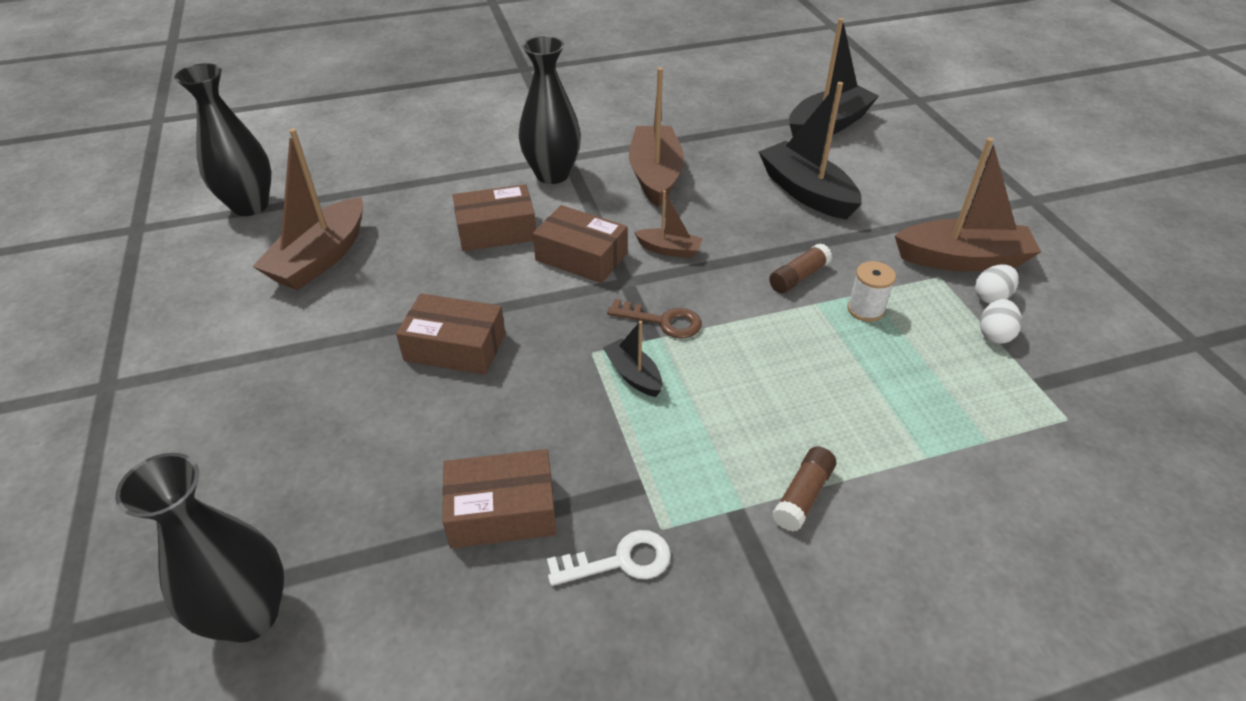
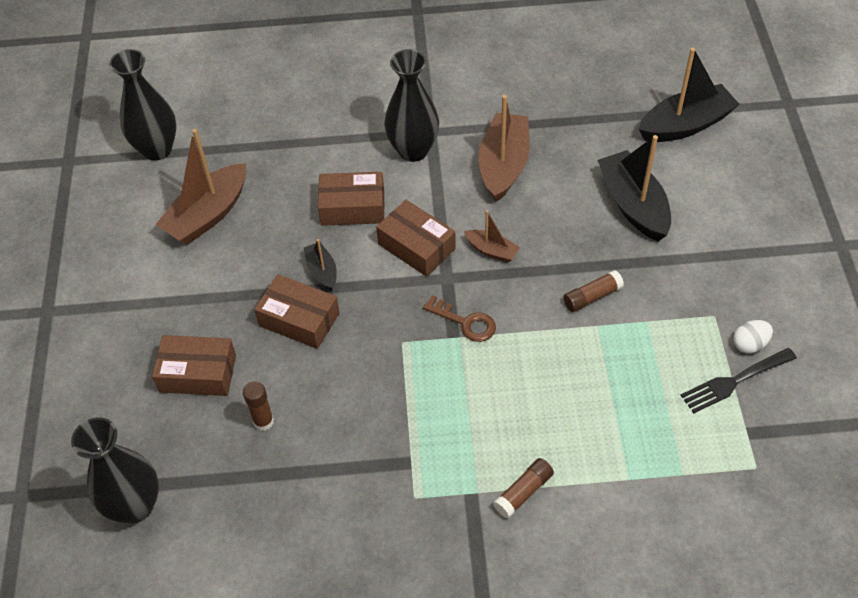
camera: 15 degrees right, 10 degrees up
(429, 469) = (263, 421): none -> brown glue stick
(502, 511) = (308, 463): brown box -> brown box (198, 373)
(620, 561) = (380, 516): white key -> none
(633, 375) = (429, 368): black boat -> black boat (322, 271)
(865, 309) = (636, 338): white spool -> none
(962, 259) = (743, 301): brown boat -> none
(994, 334) = (734, 381): white egg -> black fork

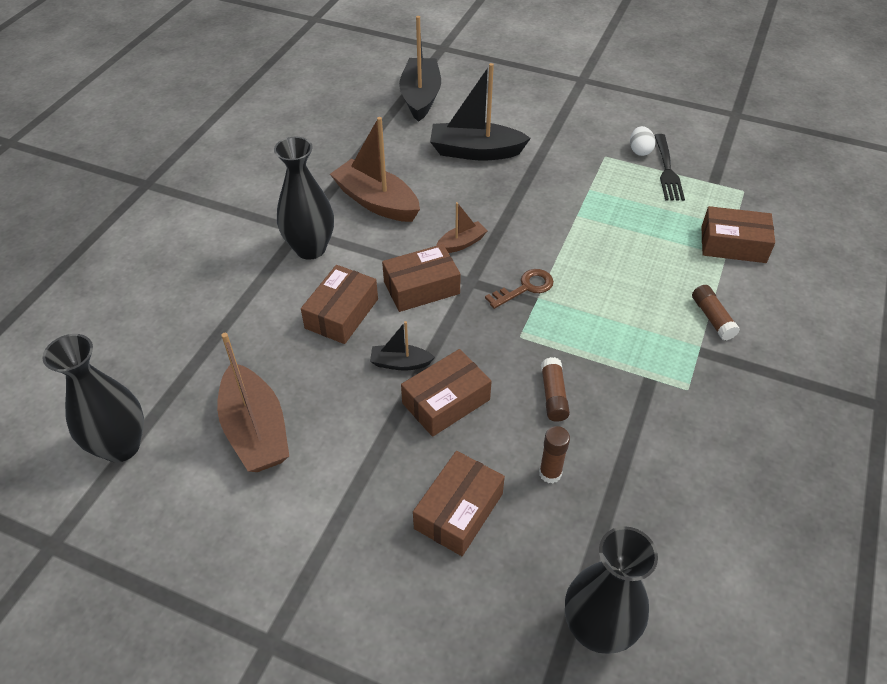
camera: 65 degrees left, 5 degrees down
(592, 297) = (548, 207): brown glue stick -> brown glue stick (553, 395)
(651, 481) = (733, 244): none -> brown box

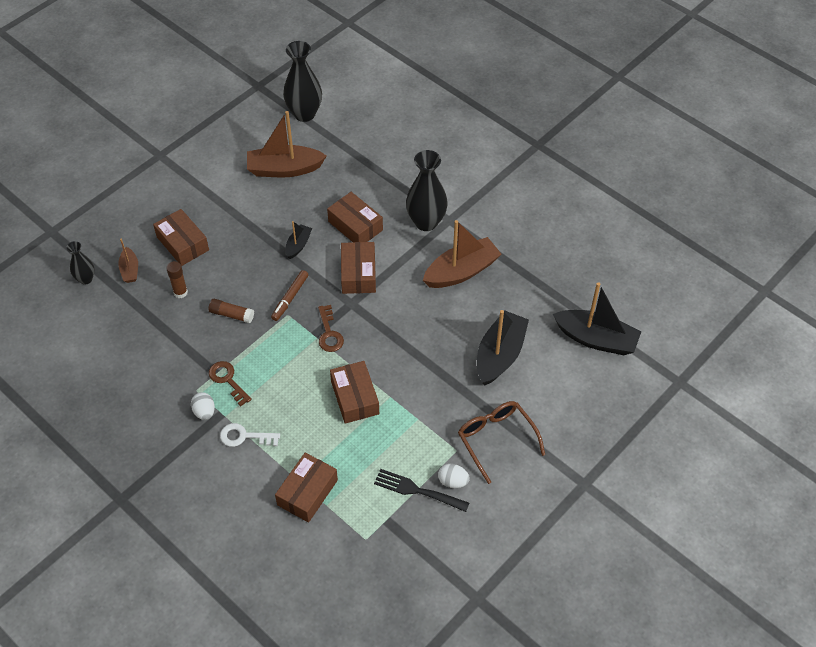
camera: 110 degrees right, 5 degrees up
(446, 401) = (257, 259): brown box -> brown box (355, 398)
(461, 243) = (392, 310): brown boat -> brown boat (130, 270)
(493, 342) = (290, 298): none -> brown marker
(575, 135) = (496, 439): none -> brown glasses
(597, 629) = (86, 279): black vase -> black vase, size x0.55
(651, 362) = (227, 380): none -> brown key
(710, 368) = (204, 412): none -> white egg
(712, 318) = (244, 436): brown glue stick -> white key

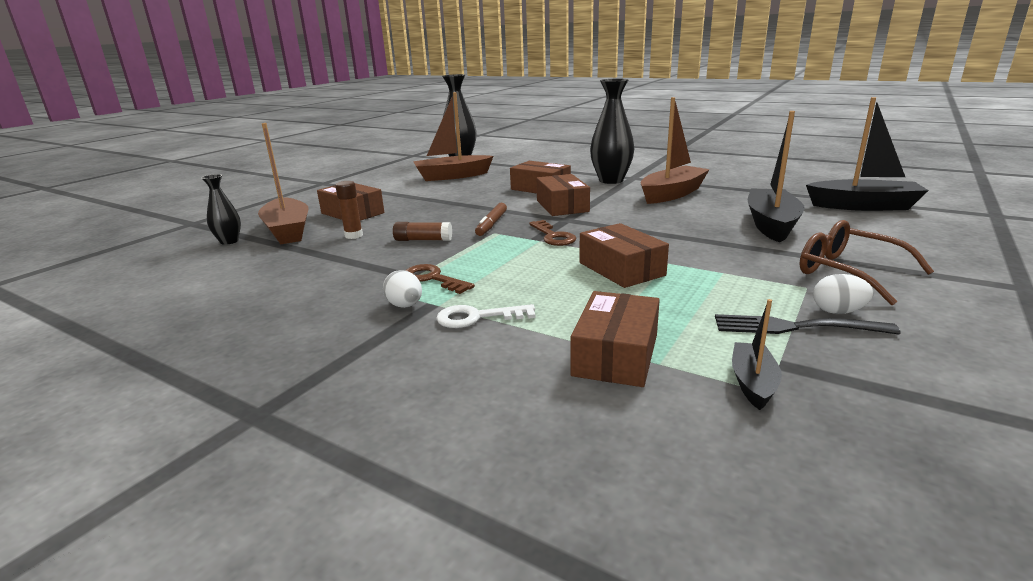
camera: 10 degrees left, 30 degrees down
(130, 270) = (288, 231): brown boat -> brown boat, size x1.95
(298, 245) = (485, 201): black boat -> black boat (753, 383)

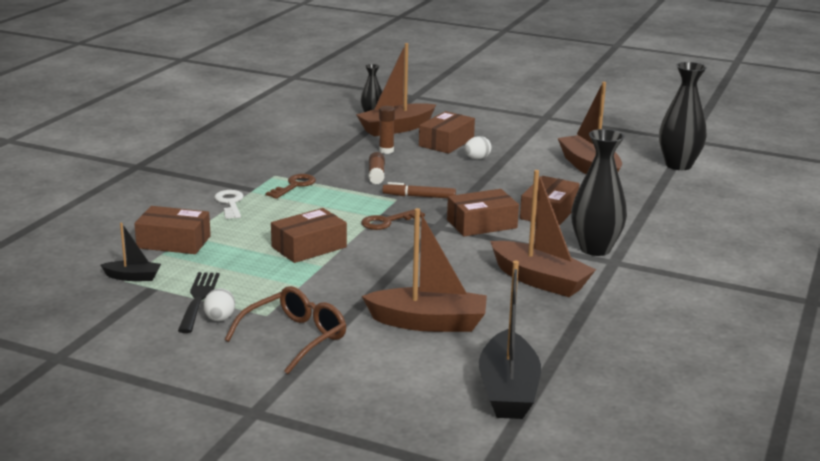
camera: 80 degrees right, 0 degrees up
(405, 306) = (250, 182): white egg -> white egg (477, 158)
(771, 224) = (428, 323): black boat -> brown boat

